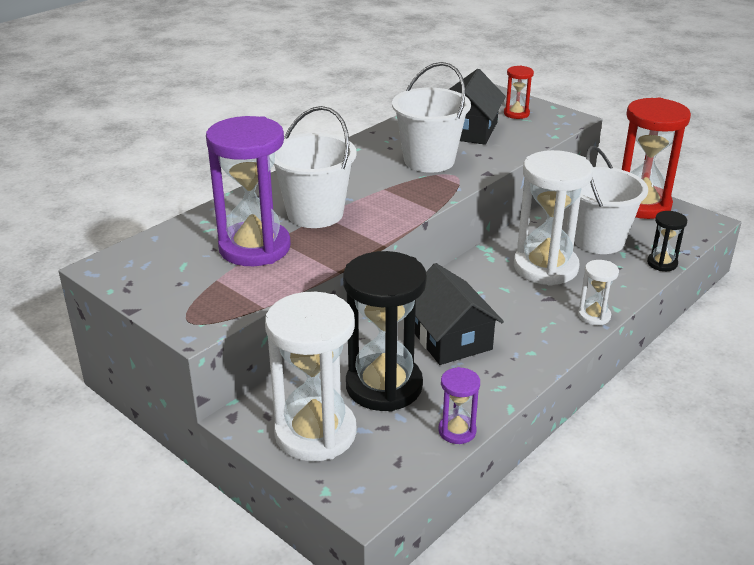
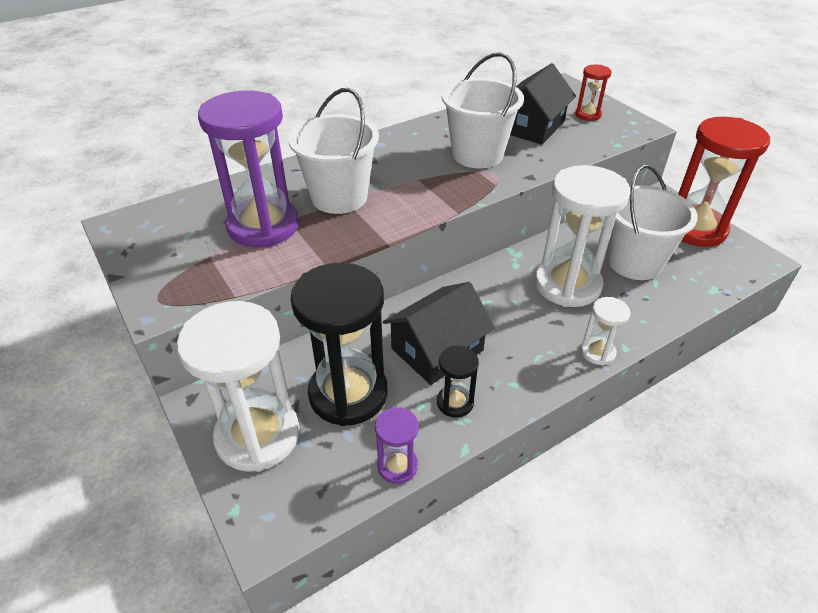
camera: 15 degrees right, 10 degrees up
(450, 338) = (437, 349): black house -> black house turned 60 degrees clockwise
(662, 263) = (695, 301): black hourglass -> black hourglass (455, 402)

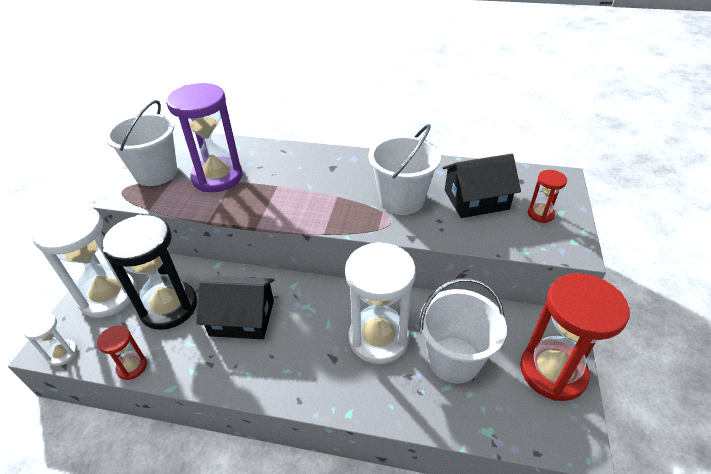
camera: 45 degrees right, 0 degrees up
(339, 197) = (277, 182): white bucket -> white bucket (156, 173)
(397, 466) = (132, 367): purple hourglass -> red hourglass
(455, 402) = (204, 357): black hourglass -> none
(597, 352) = (326, 400): white hourglass -> white hourglass (62, 353)

